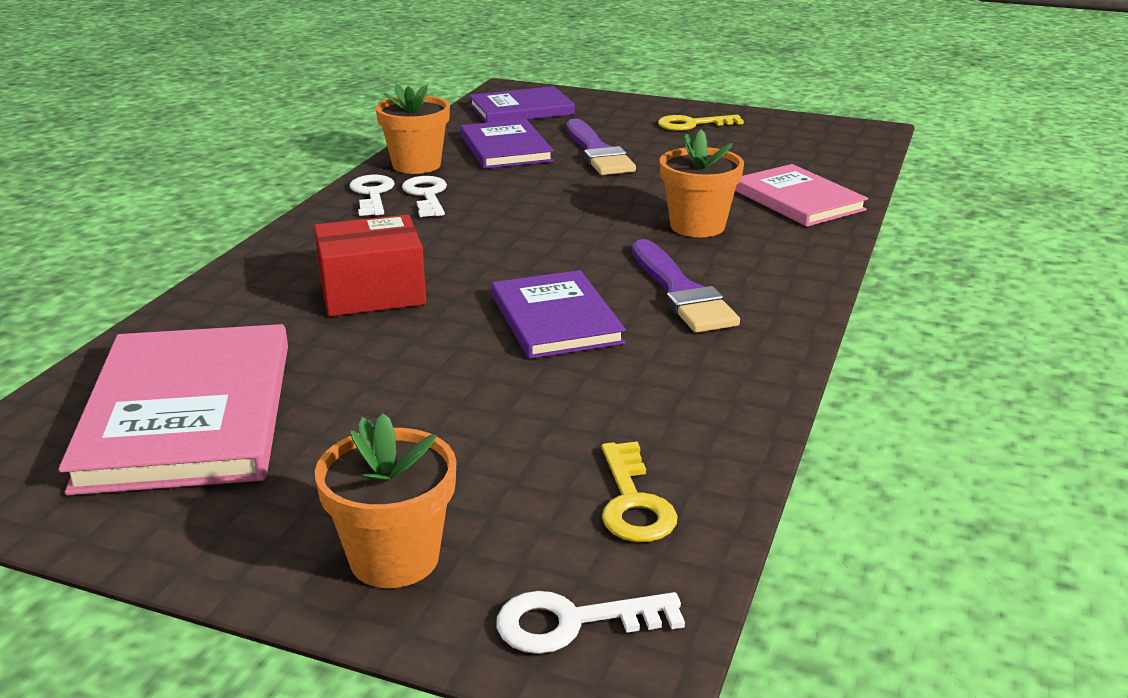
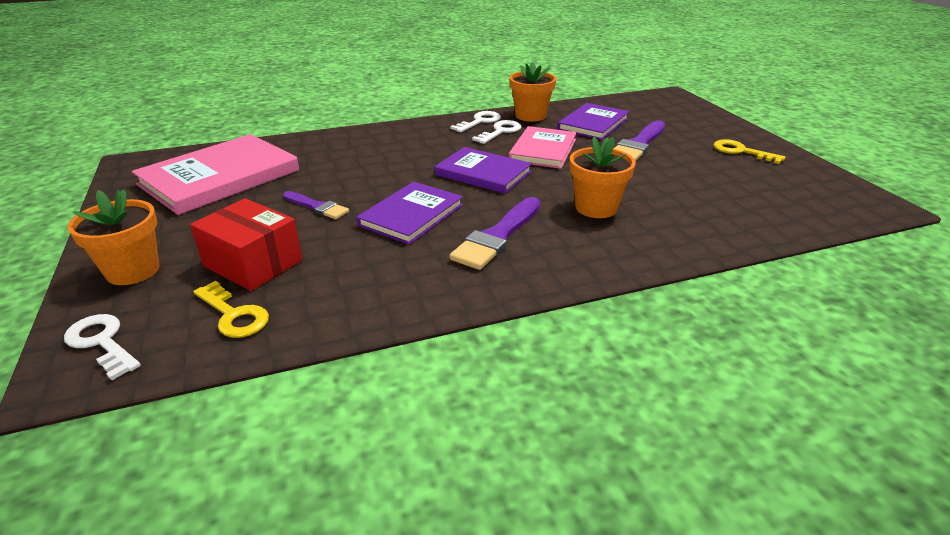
camera: 50 degrees right, 5 degrees up
(372, 292) = (376, 164): red box -> red box (253, 263)
(429, 368) = (317, 207): none -> purple brush
(521, 110) = (651, 107): purple book -> purple book (483, 173)
(633, 502) = (233, 315): yellow key -> yellow key turned 90 degrees counterclockwise
(797, 200) = (701, 224): pink book -> pink book (543, 150)

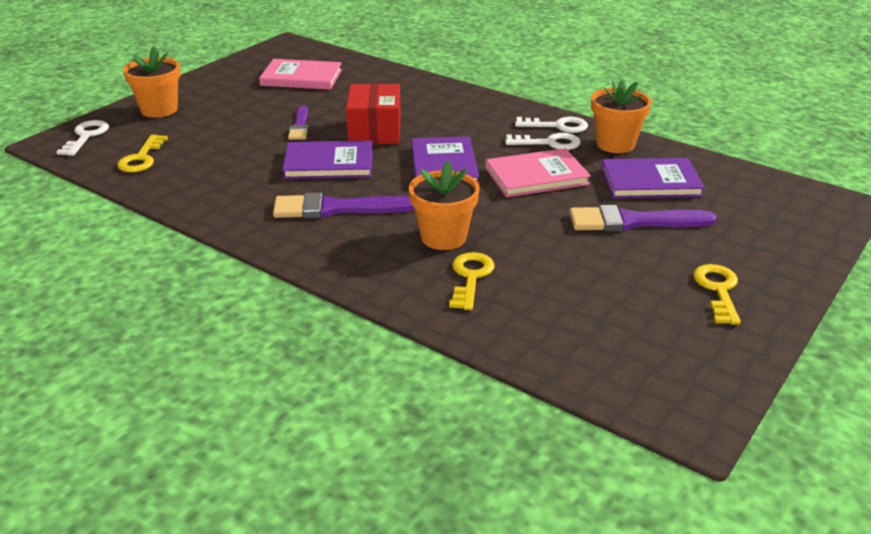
camera: 55 degrees right, 0 degrees up
(220, 177) = (301, 78): pink book -> pink book, size x0.63
(253, 263) = (202, 138): red box -> red box (375, 131)
(665, 217) = (470, 277): none -> yellow key

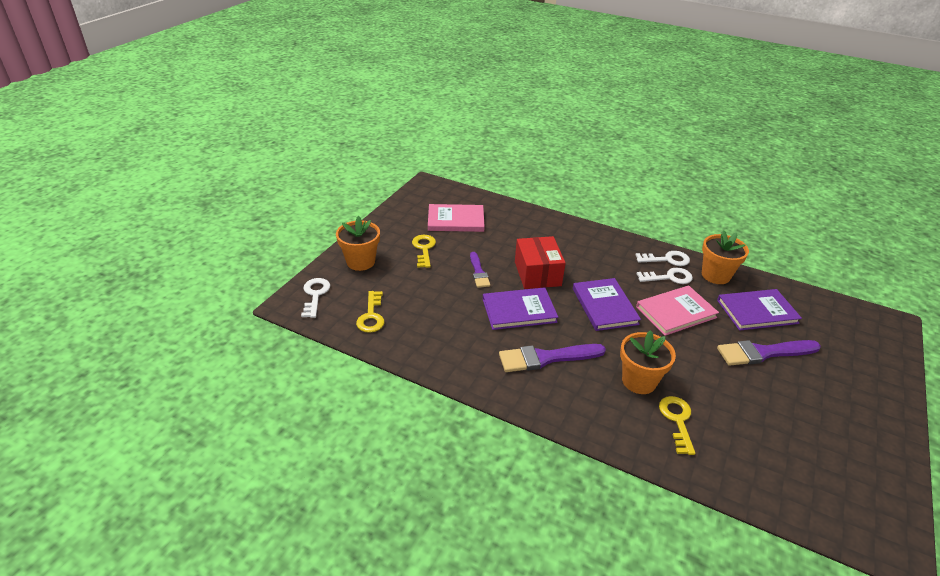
camera: 10 degrees left, 5 degrees up
(718, 290) = (851, 416): yellow key -> yellow key (424, 249)

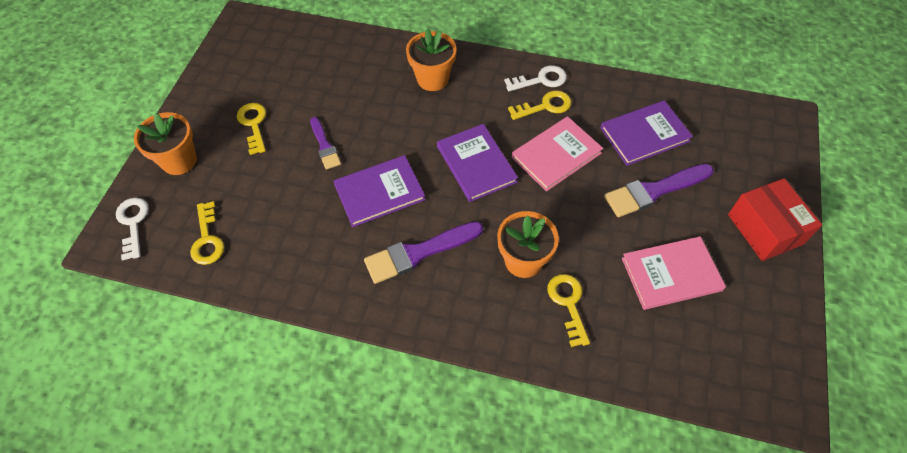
camera: 10 degrees left, 20 degrees up
(456, 220) = (285, 71): pink book -> pink book (671, 274)
(537, 274) = (394, 133): red box -> red box (765, 229)
(669, 277) = (545, 106): white key -> yellow key
(715, 275) = (597, 91): orange flower pot -> orange flower pot (432, 79)

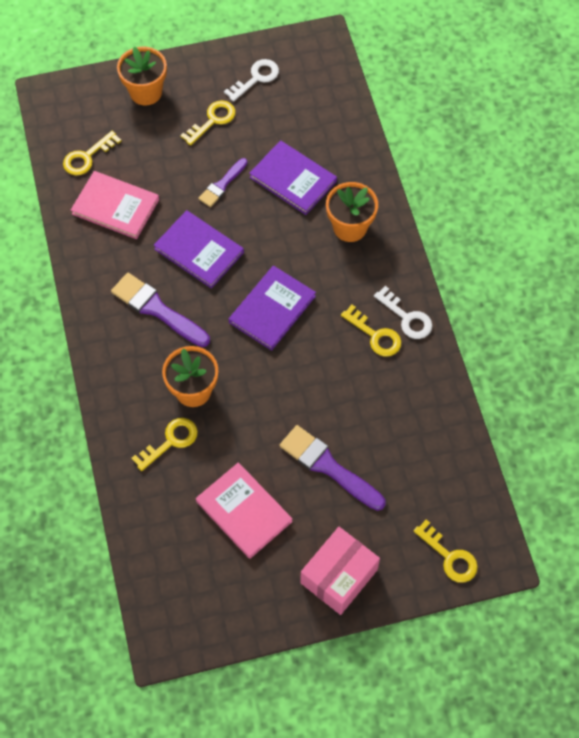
camera: 60 degrees right, 5 degrees up
(133, 223) = (73, 100): white key -> white key (256, 78)
(556, 155) = (321, 369): pink book -> pink book (115, 206)
(644, 134) = (393, 435): purple book -> purple book (293, 179)
(765, 229) = (339, 576): red box -> pink box
(773, 146) = (449, 556): none -> yellow key

